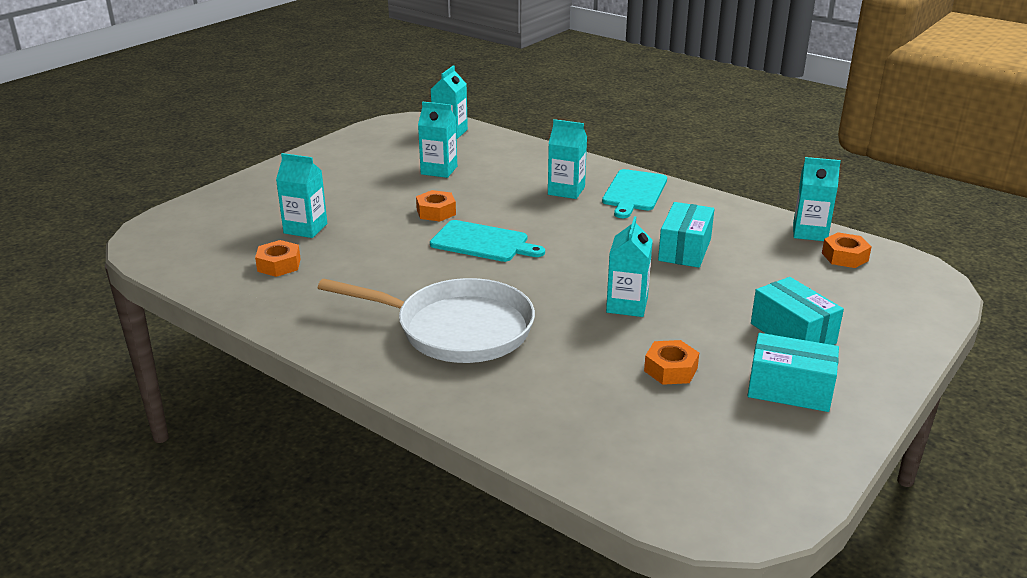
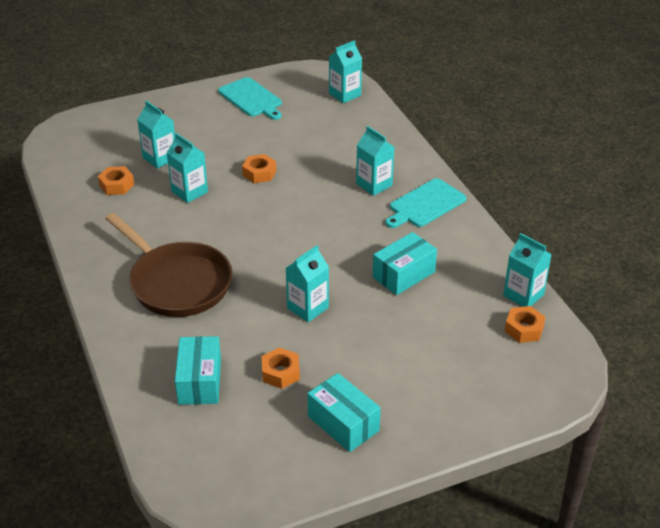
camera: 30 degrees right, 10 degrees up
(439, 170) = (299, 132): turquoise carton -> turquoise carton (189, 192)
(456, 329) = (177, 282): white pan -> brown pan
(483, 242) = (264, 214): turquoise cutting board -> turquoise cutting board (251, 98)
(792, 333) = (399, 380): turquoise box -> turquoise box (199, 381)

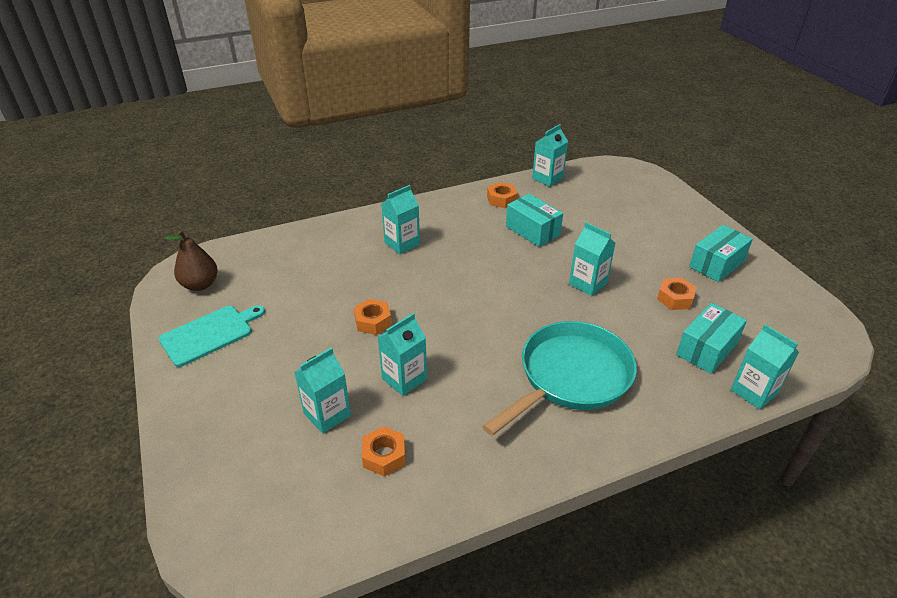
camera: 90 degrees left, 0 degrees up
(177, 282) = (570, 377): brown pan -> turquoise pan
(199, 381) = (706, 349): turquoise box -> turquoise box turned 45 degrees counterclockwise
(311, 85) = (200, 285): none -> brown pear
(345, 94) = (230, 260): turquoise carton -> turquoise carton (754, 392)
(425, 204) = (434, 216): turquoise cutting board -> none
(524, 329) = (585, 181): orange nut -> orange nut (501, 199)

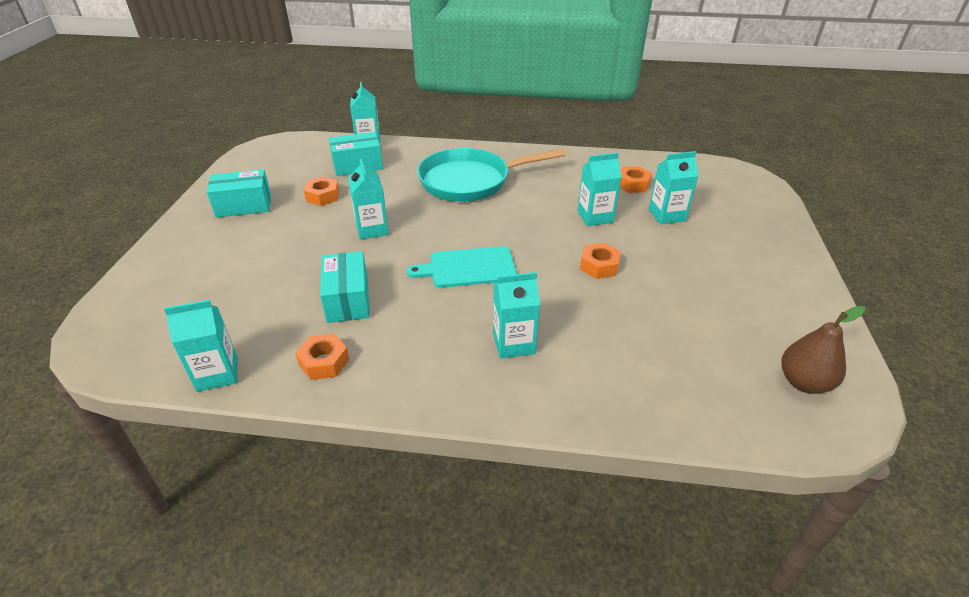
camera: 150 degrees left, 0 degrees up
(210, 334) = (778, 311): turquoise cutting board -> turquoise cutting board (468, 268)

